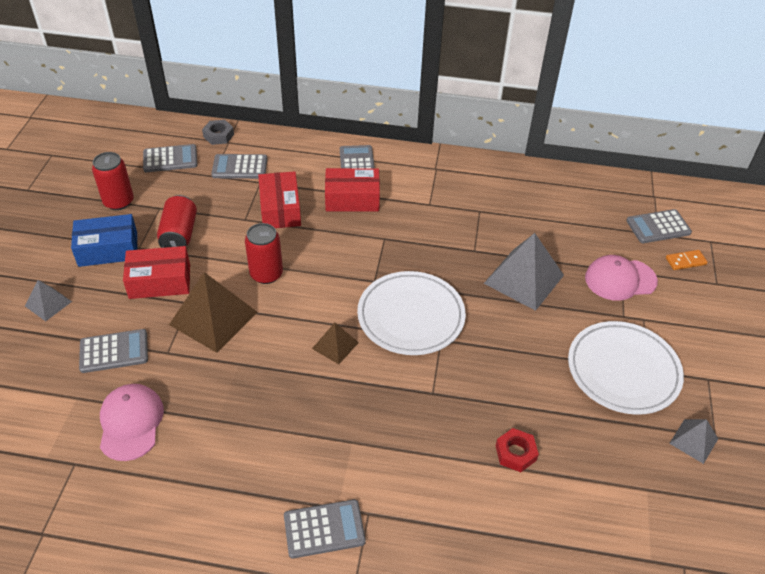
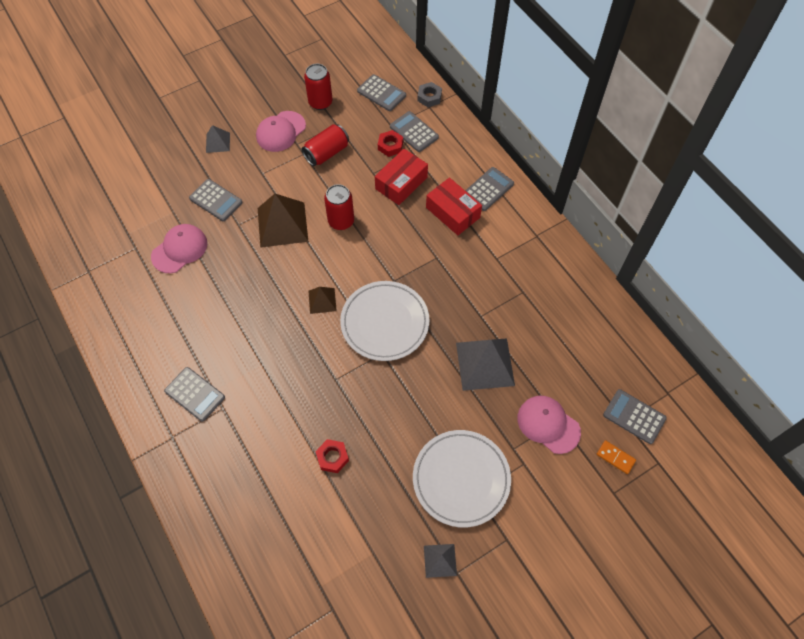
camera: 50 degrees right, 15 degrees up
(108, 249) = (280, 131): blue box -> pink cap
(160, 281) = (283, 176): red box -> none
(232, 190) = (390, 146): none -> red nut

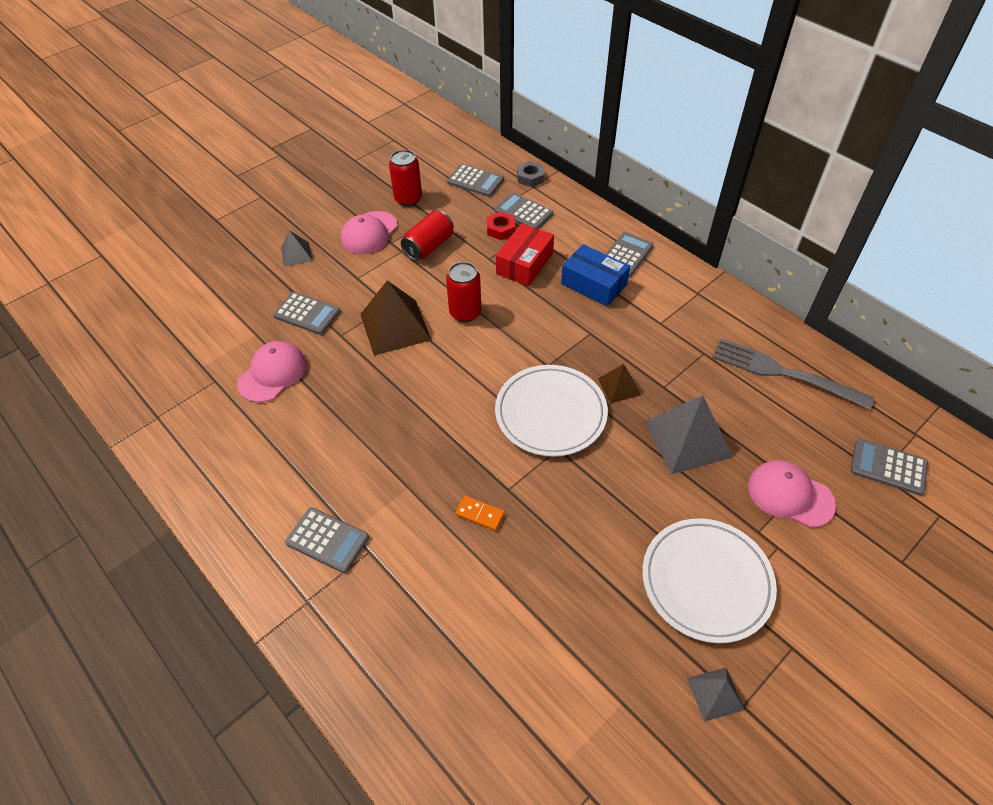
camera: 10 degrees left, 10 degrees down
(322, 300) = (466, 401): brown pyramid -> brown pyramid (619, 386)
(332, 457) = (531, 586): red nut -> none
(452, 212) = (593, 284): red box -> blue box
(581, 321) = (784, 373): none -> grey fork
(615, 457) = (886, 519): orange domino -> orange domino (480, 514)

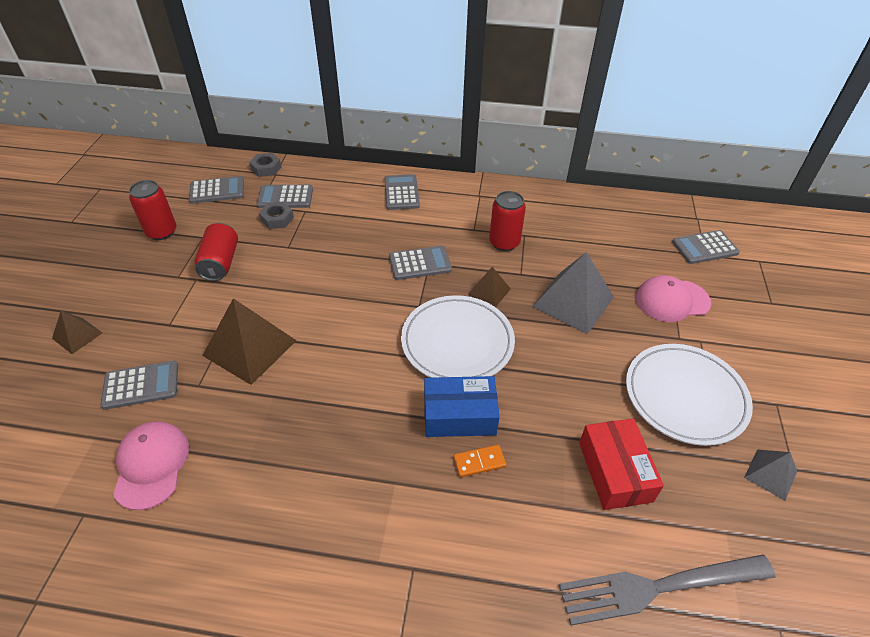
camera: 40 degrees left, 5 degrees down
(296, 254) = (77, 335): grey pyramid -> brown pyramid
(327, 540) = (362, 589): grey calculator -> grey calculator (420, 263)
(369, 233) = (146, 279): pink cap -> none
(465, 312) = (307, 301): red can -> red can (504, 243)
(500, 229) = (277, 219): red nut -> grey nut
(524, 263) = (324, 236): red box -> red box (614, 471)
(593, 284) = (396, 225): blue box -> blue box (459, 415)
(784, 373) = (588, 221): grey fork -> grey fork (658, 587)

